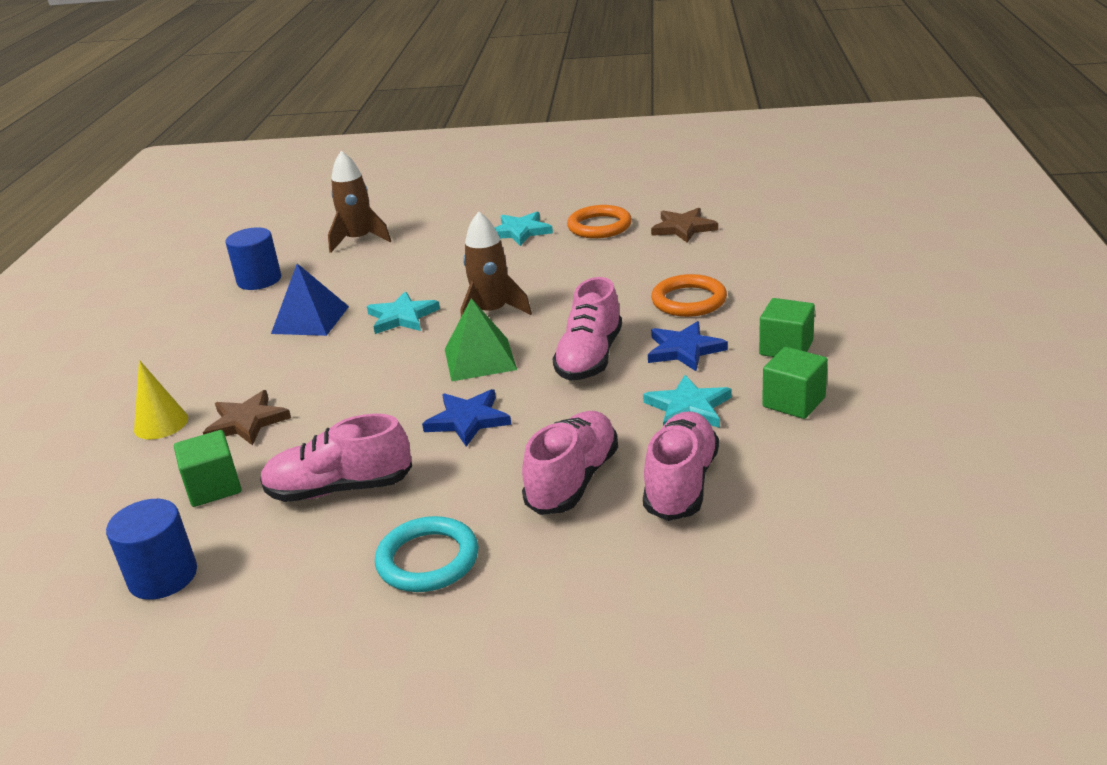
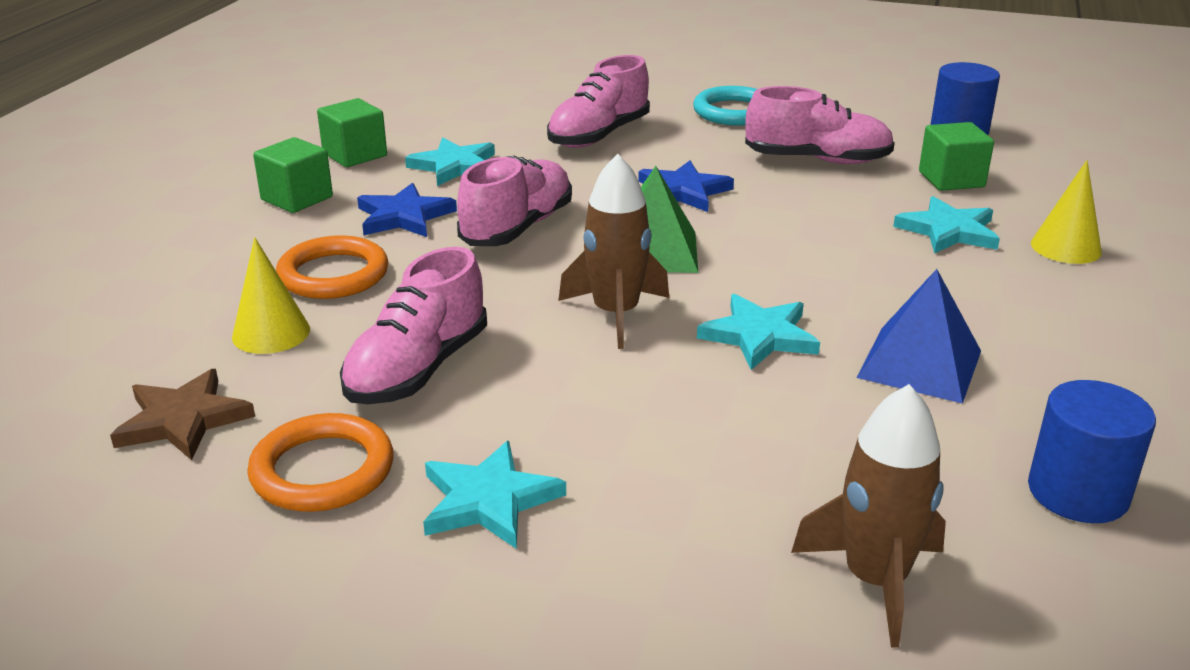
camera: 170 degrees left, 0 degrees up
(247, 422) = (948, 231): brown star -> turquoise star
(681, 483) = (510, 122): pink shoe -> pink shoe (417, 369)
(687, 265) = (271, 333): none -> yellow cone

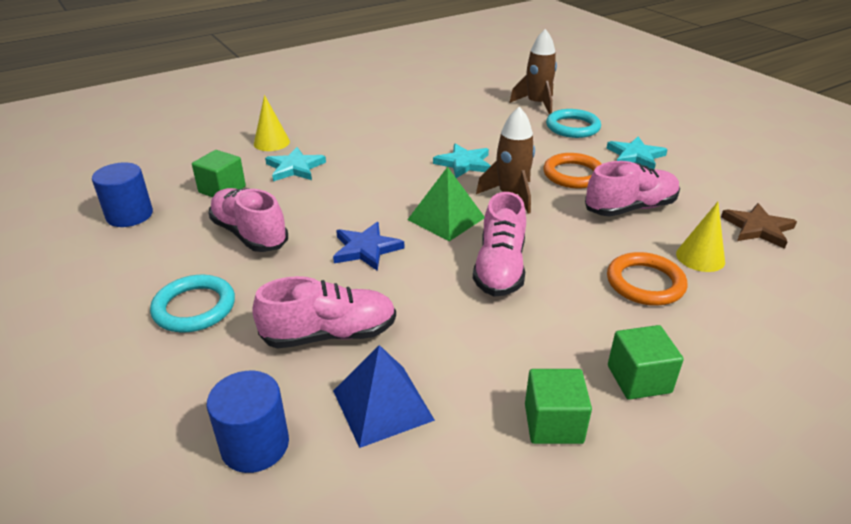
camera: 140 degrees left, 5 degrees up
(322, 470) = (696, 186): orange ring -> orange ring (573, 174)
(404, 216) = (566, 314): blue star -> none
(454, 166) = (481, 355): turquoise star -> none
(517, 227) = (500, 268): pink shoe -> pink shoe turned 60 degrees counterclockwise
(698, 530) = (572, 127): none -> turquoise ring
(919, 364) = (424, 134): blue pyramid -> blue pyramid (383, 405)
(1078, 492) = (448, 97): blue cylinder -> blue cylinder (255, 445)

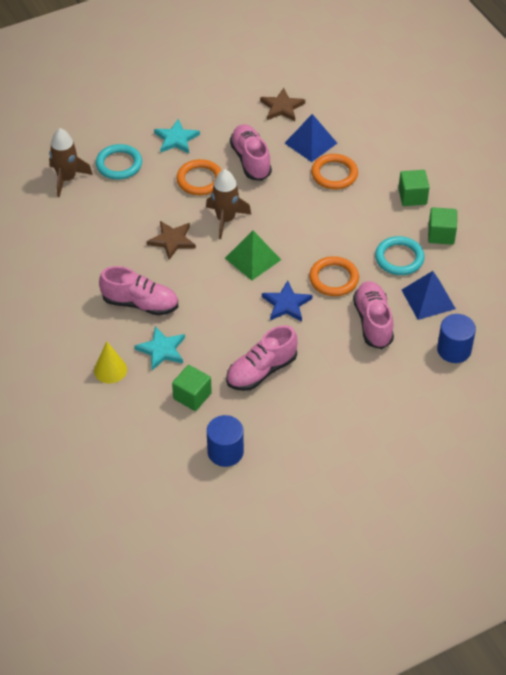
camera: 85 degrees left, 15 degrees up
(194, 308) = (344, 391): turquoise ring -> turquoise ring (399, 258)
(419, 290) = (334, 279): none -> orange ring
(464, 163) = (172, 241): turquoise star -> brown star
(500, 268) = (314, 237): pink shoe -> pink shoe (140, 303)
(700, 257) = (311, 143): yellow cone -> blue pyramid

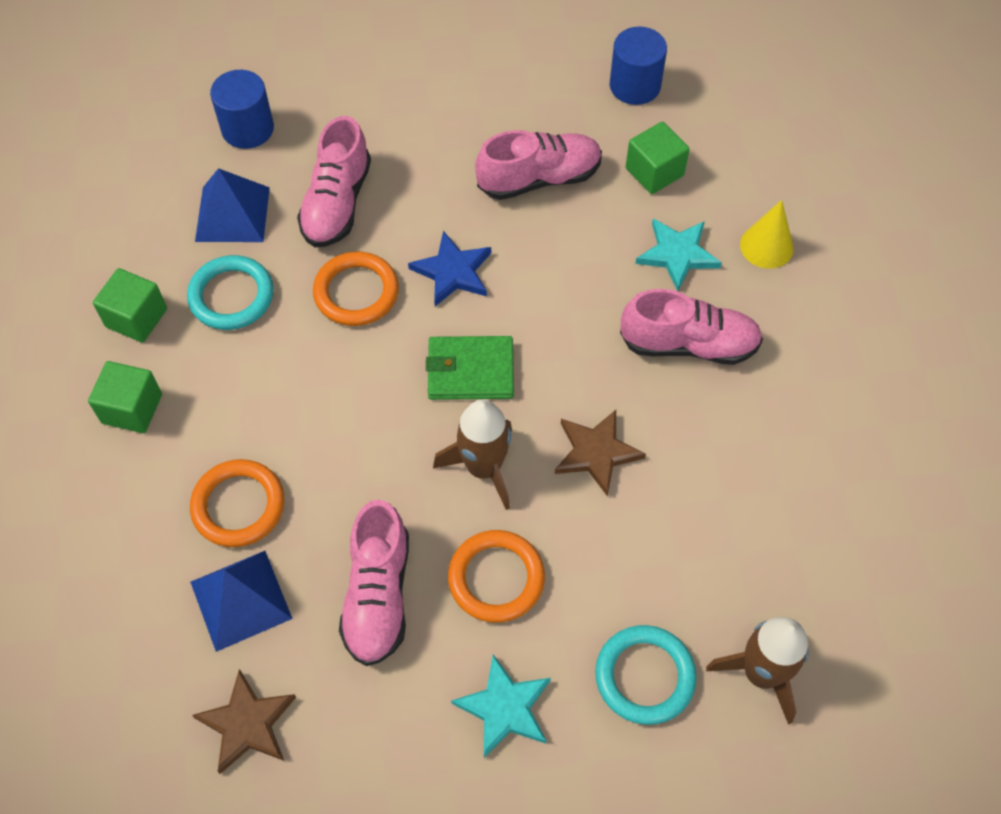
camera: 160 degrees left, 10 degrees up
(140, 303) = (689, 344): pink shoe -> pink shoe turned 150 degrees clockwise
(253, 259) = (470, 371): green pyramid -> green wallet

